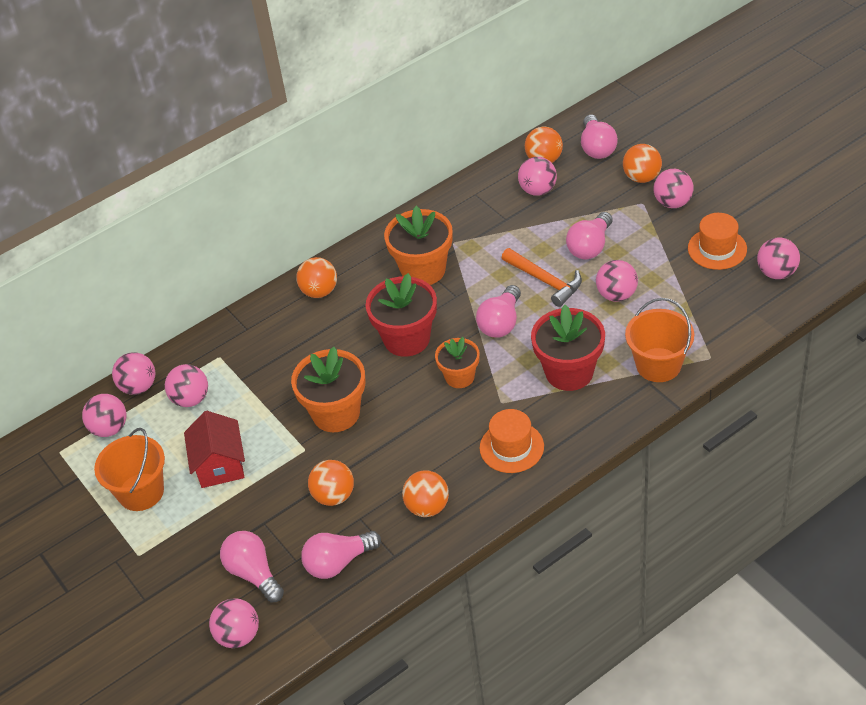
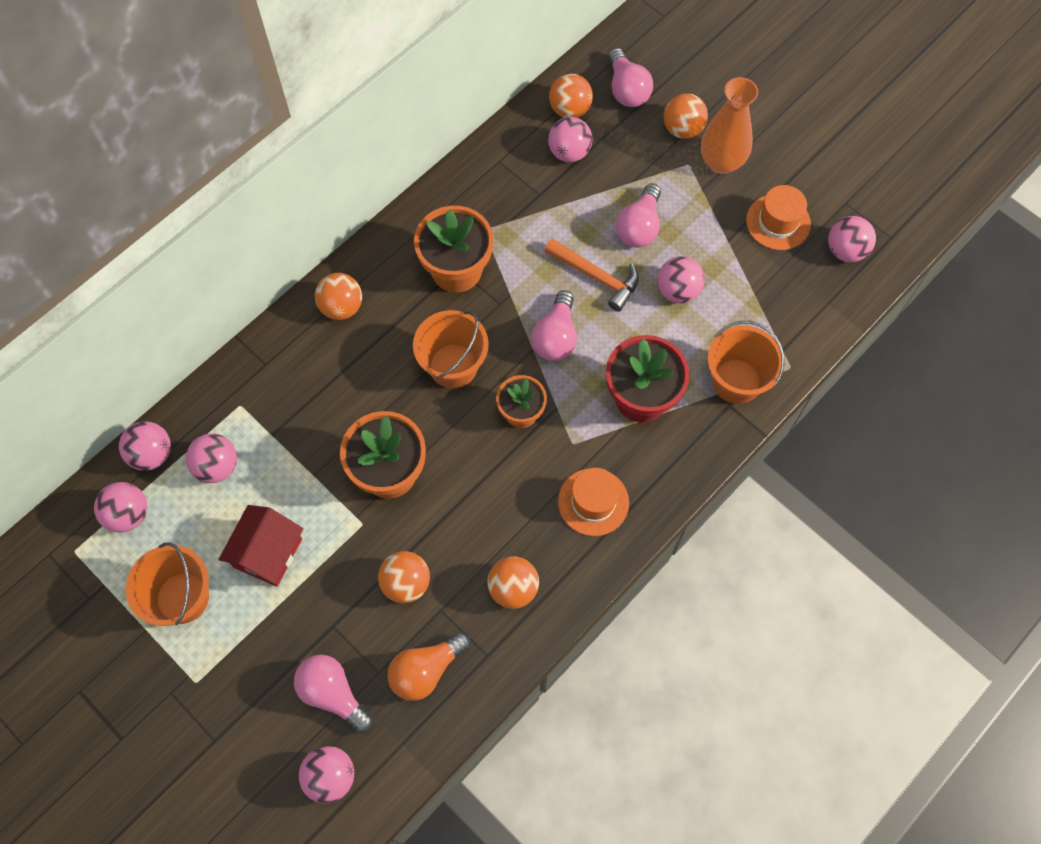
camera: 15 degrees left, 20 degrees up
(220, 465) = (268, 553): red house -> red house turned 45 degrees clockwise
(338, 562) = (426, 670): pink light bulb -> orange light bulb
(406, 339) = (453, 366): red flower pot -> orange bucket
(672, 203) = (721, 162): pink ball -> orange vase

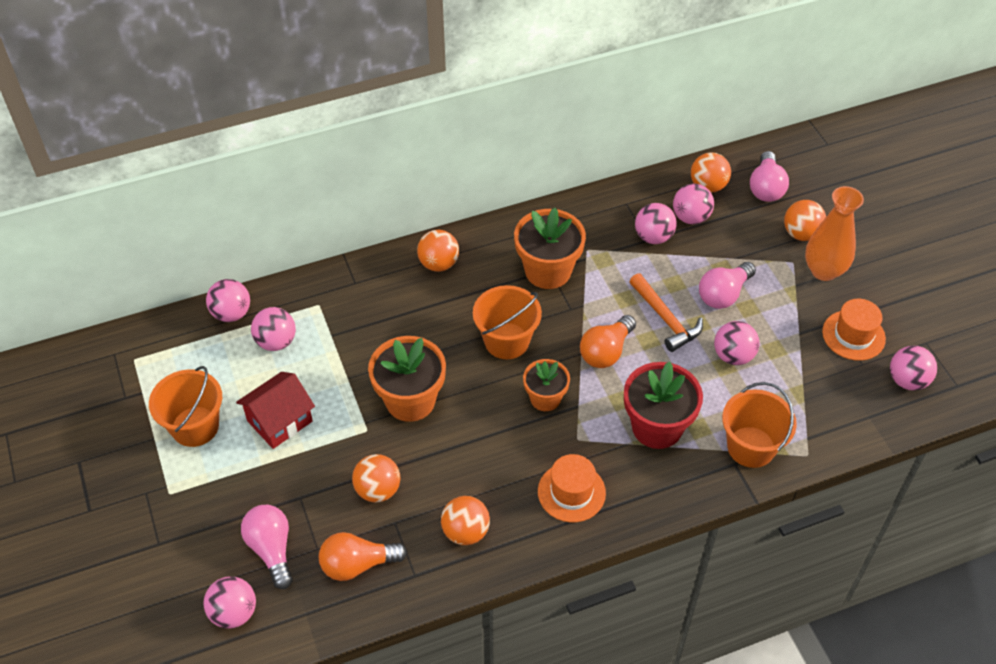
camera: 25 degrees right, 15 degrees down
(128, 514) = (189, 349): pink ball -> pink ball (653, 237)
(556, 337) = (606, 351): pink light bulb -> orange light bulb

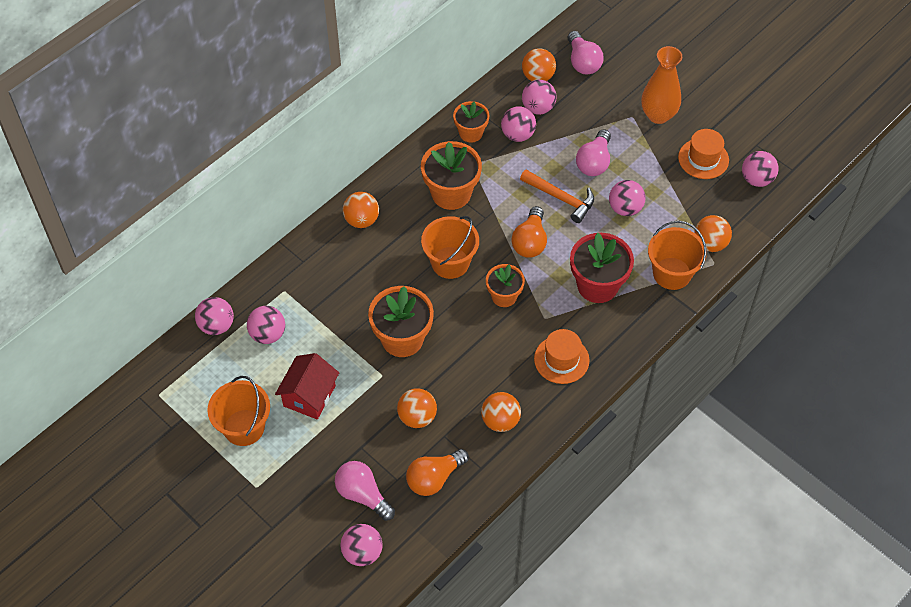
camera: 25 degrees left, 5 degrees up
(603, 217) = (471, 133): none -> orange flower pot
(801, 234) = (627, 91): orange ball -> orange ball (710, 244)

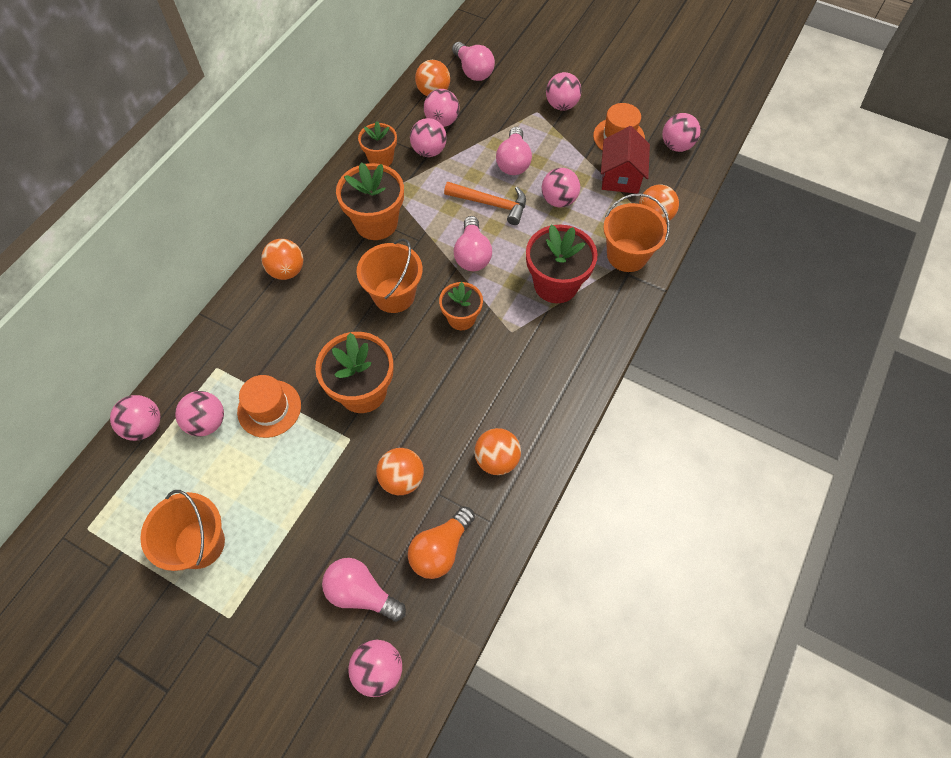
camera: 15 degrees left, 5 degrees up
(309, 396) = (271, 484): red house -> red house (620, 176)
(530, 241) = (472, 254): orange light bulb -> pink light bulb
(561, 359) = (543, 373): orange hat -> orange hat (269, 408)
(658, 115) = (561, 105): orange vase -> pink ball

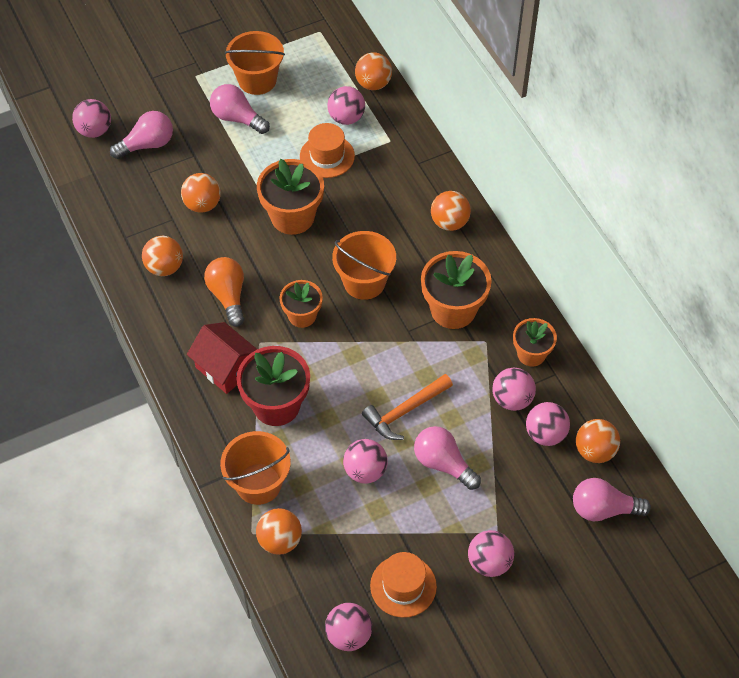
camera: 125 degrees right, 5 degrees down
(144, 426) = (373, 84): pink ball -> orange ball
(440, 549) = (134, 199): orange light bulb -> orange light bulb (228, 296)
(472, 254) = (359, 361): pink light bulb -> pink light bulb (237, 118)
(620, 176) = (351, 548): red house -> red house (225, 368)

